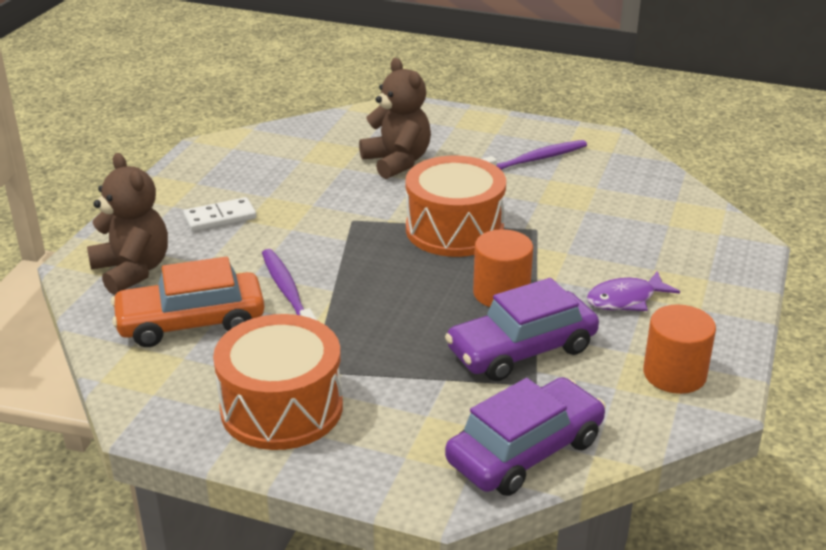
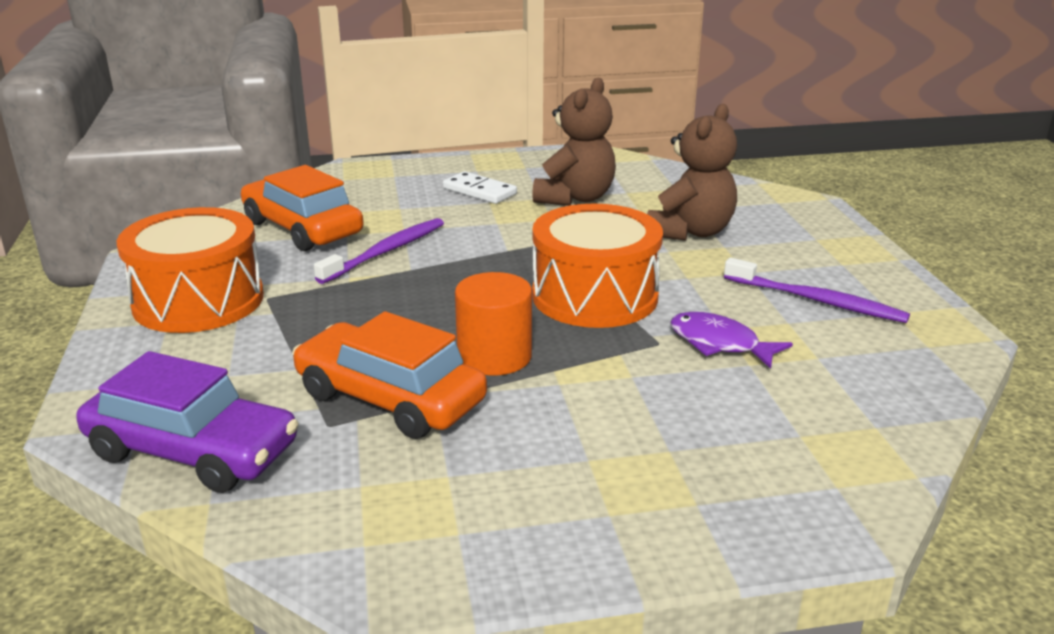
camera: 60 degrees right, 5 degrees down
(132, 271) = (360, 186): brown teddy bear -> brown teddy bear (575, 198)
(521, 349) = (390, 398): purple car -> orange car
(625, 299) = (568, 444): purple fish -> purple fish (719, 344)
(674, 374) = (425, 527): orange cylinder -> none

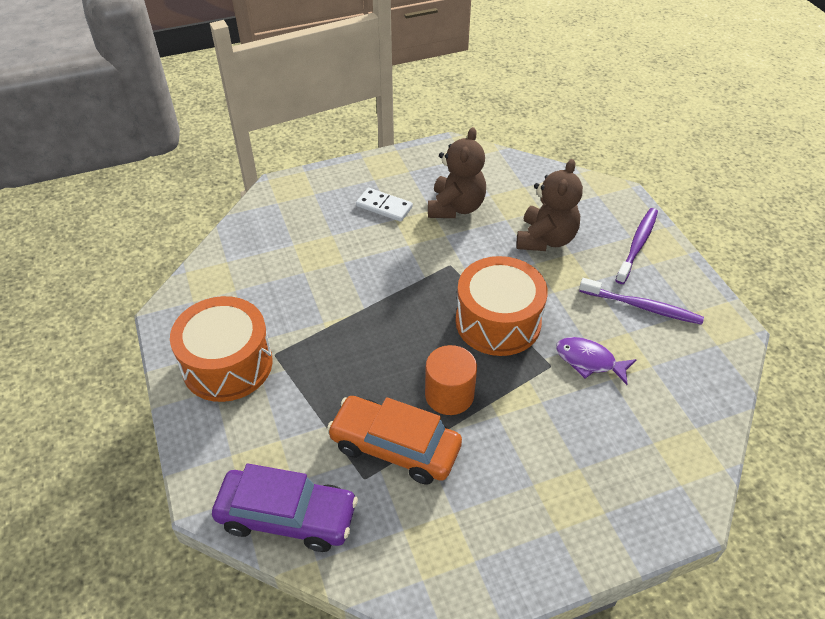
camera: 10 degrees left, 20 degrees up
(303, 228) = (269, 269): orange car -> none
(386, 251) = (340, 289): purple toothbrush -> purple toothbrush (637, 244)

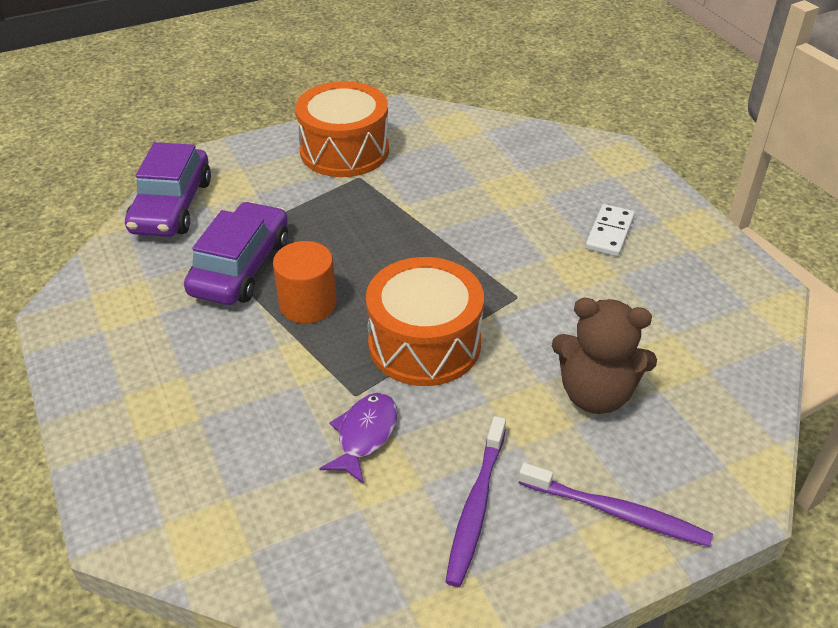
camera: 85 degrees right, 5 degrees down
(395, 447) = (241, 267): orange car -> purple car
(455, 207) = (632, 298): brown teddy bear -> none

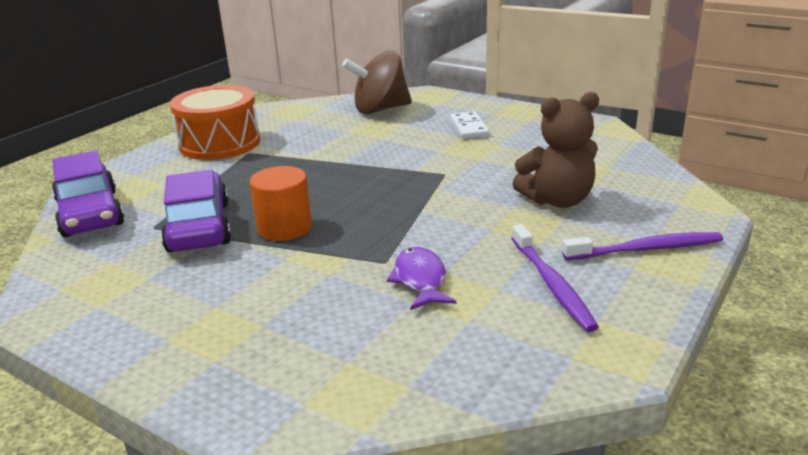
camera: 30 degrees left, 15 degrees down
(424, 343) = (406, 217): orange drum -> none
(541, 160) = (380, 109): none -> brown spinning top

